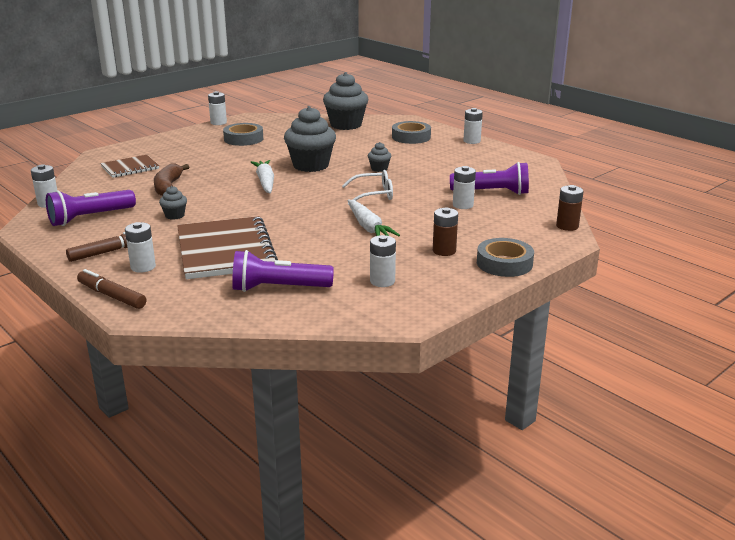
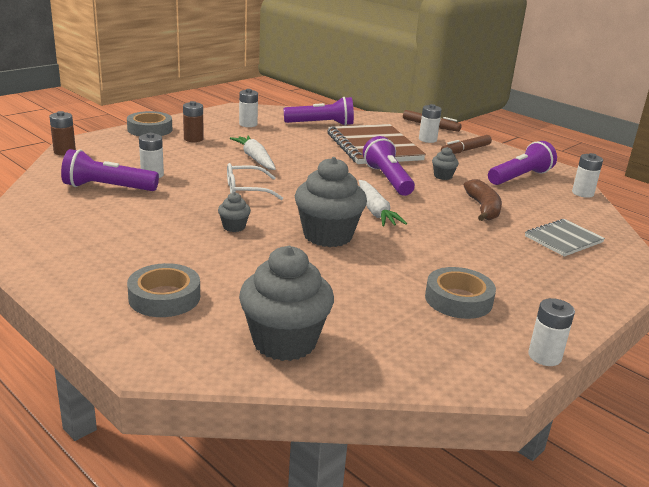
camera: 175 degrees right, 0 degrees up
(130, 168) = (563, 239): brown notebook -> grey notebook
(236, 210) = (388, 179): none -> purple flashlight
(472, 141) = (60, 283): white battery -> none

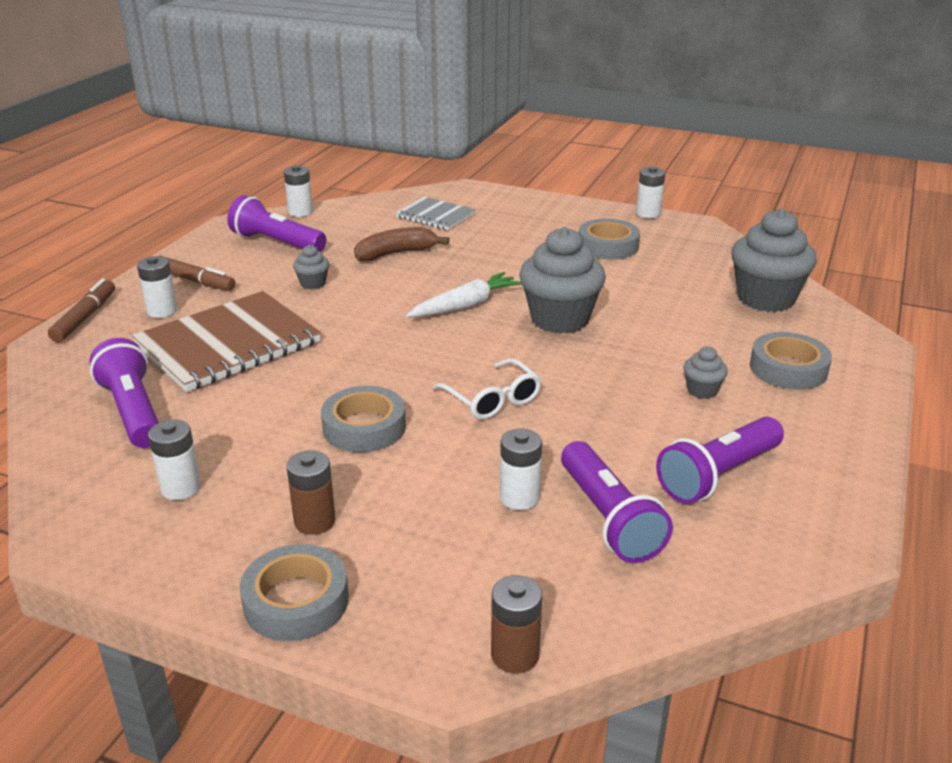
camera: 110 degrees left, 5 degrees up
(234, 227) = (605, 377): grey cupcake -> grey cupcake (702, 390)
(255, 159) = (364, 427): white carrot -> grey tape
(388, 179) = (356, 314): purple flashlight -> purple flashlight (718, 475)

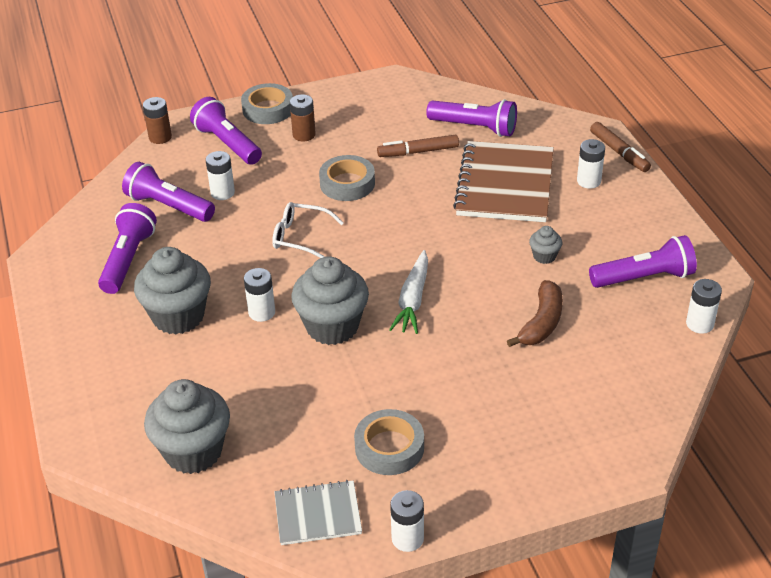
camera: 140 degrees right, 10 degrees up
(181, 488) = (384, 115): white battery -> white battery (262, 312)
(194, 281) = (620, 212): brown marker -> brown marker (418, 152)
(428, 572) = (227, 143): none -> purple flashlight
(435, 216) = (589, 395): grey notebook -> grey notebook (318, 514)
(702, 390) = (178, 316): grey cupcake -> grey cupcake, size x2.19
(788, 368) = (131, 372): grey tape -> none

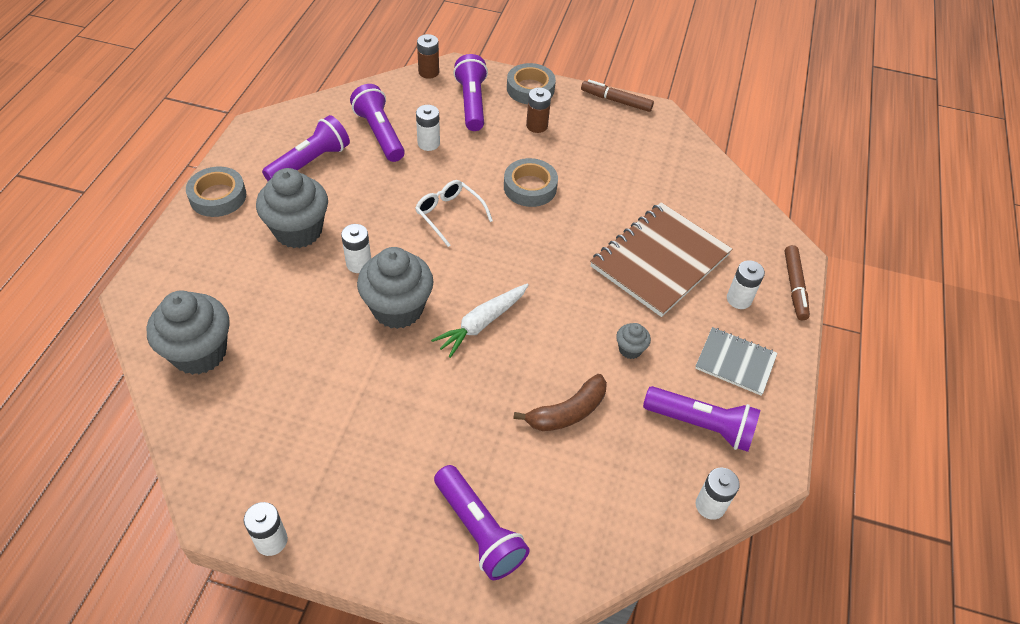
camera: 30 degrees right, 10 degrees up
(318, 514) = (229, 469): grey notebook -> grey notebook (735, 362)
(389, 447) = (337, 447): grey tape -> grey tape (218, 196)
(418, 152) = (614, 189): brown marker -> brown marker (616, 101)
(474, 128) = (683, 193): purple flashlight -> purple flashlight (478, 530)

